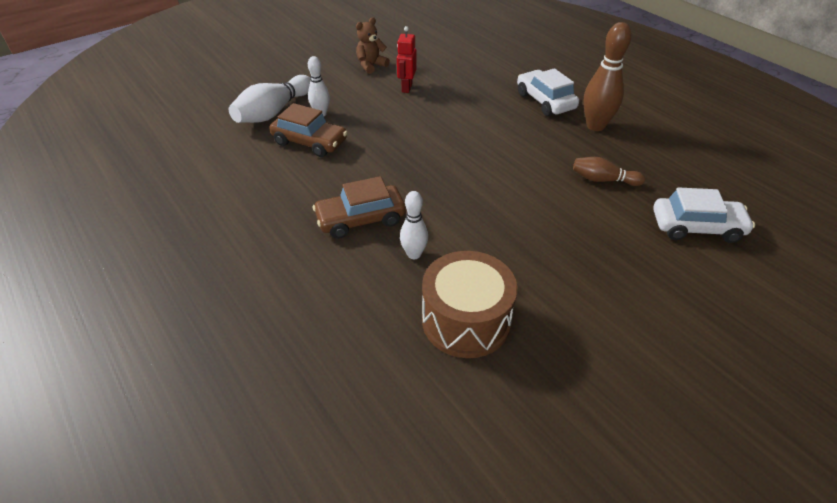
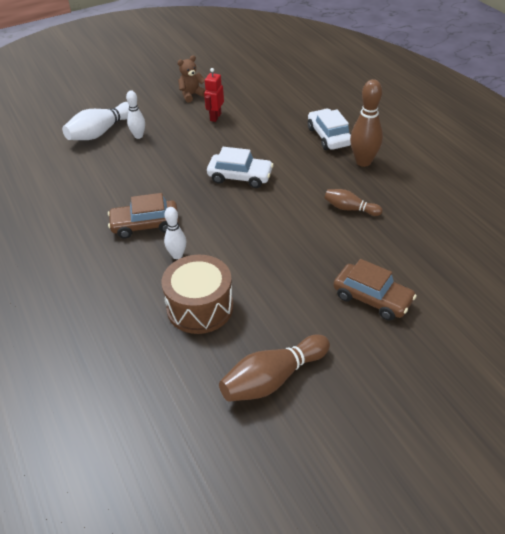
camera: 10 degrees right, 0 degrees up
(310, 142) = (123, 159): brown car -> brown car (372, 298)
(598, 411) = (273, 379): none -> brown bowling pin
(696, 227) = (410, 254): white car -> white car (240, 177)

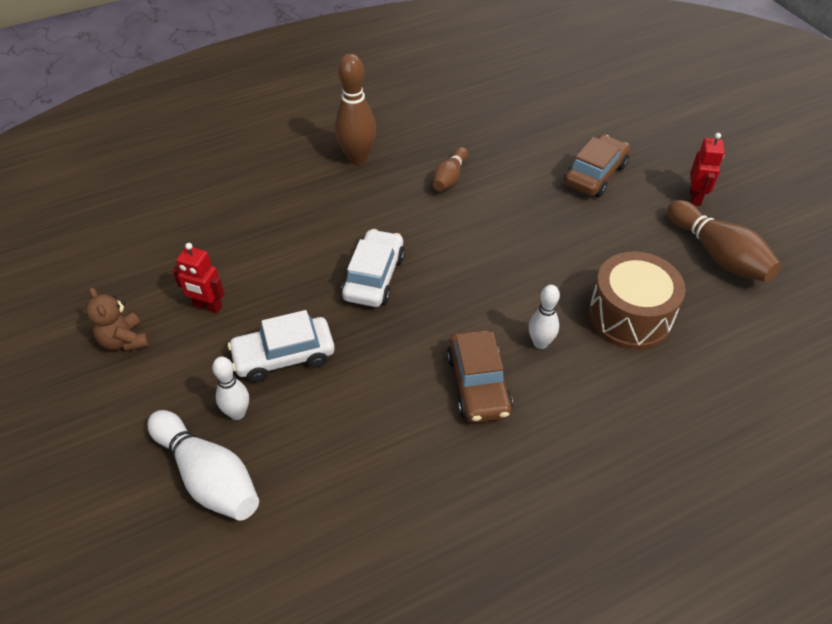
camera: 90 degrees left, 5 degrees up
(329, 136) = (294, 183): white car -> white car (284, 356)
(353, 373) = (695, 197): none -> red robot

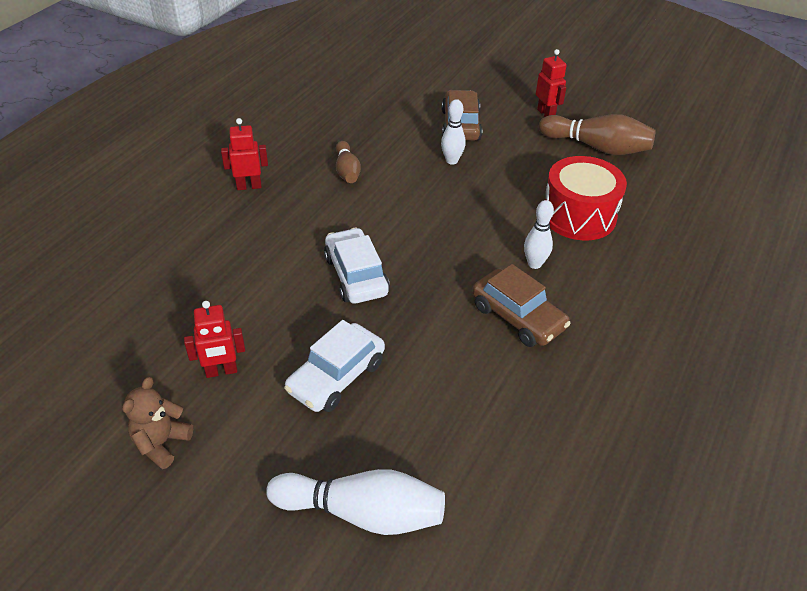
camera: 35 degrees left, 5 degrees down
(124, 340) = (161, 443): brown teddy bear -> brown teddy bear turned 90 degrees clockwise
(237, 413) = (338, 445): white bowling pin -> white bowling pin (451, 161)
(357, 158) = (249, 186): brown bowling pin -> red robot
(630, 316) = (579, 215): brown drum -> red drum

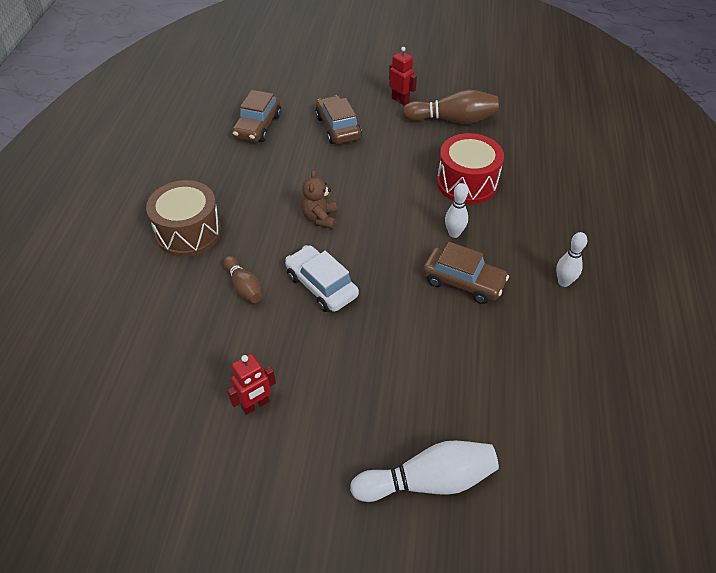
camera: 20 degrees left, 5 degrees up
(161, 443) = (239, 484): brown teddy bear -> brown teddy bear (320, 218)
(249, 186) = (188, 232): red robot -> brown drum
(336, 377) = (351, 377): white car -> none
(347, 171) = (265, 194): brown bowling pin -> brown bowling pin (244, 286)
(375, 104) = (258, 126): none -> brown car
(451, 161) = (347, 162): white bowling pin -> white bowling pin (564, 282)

